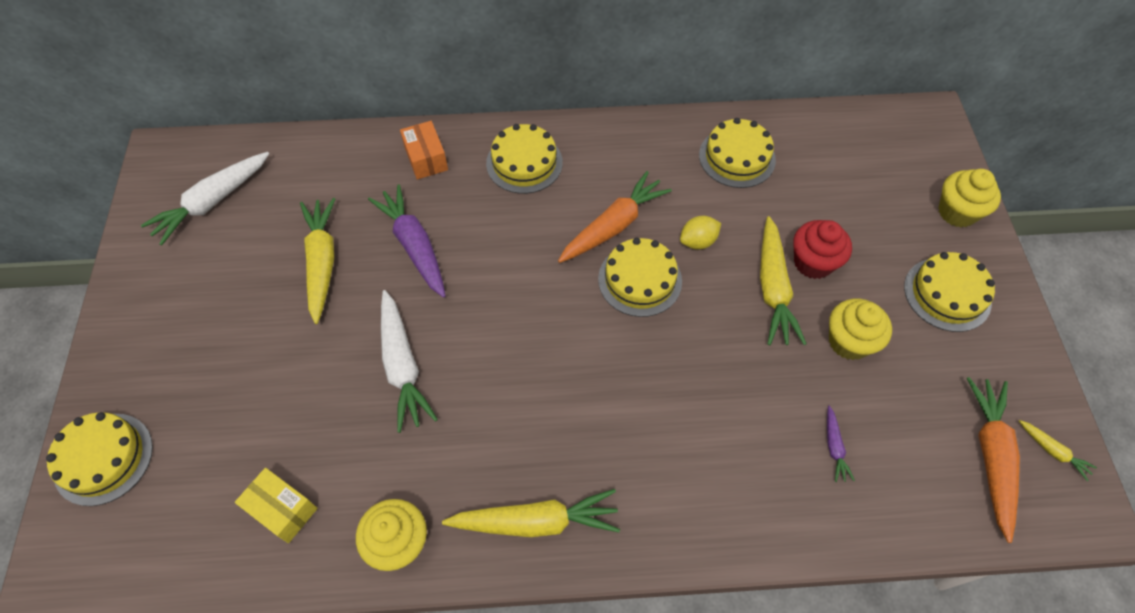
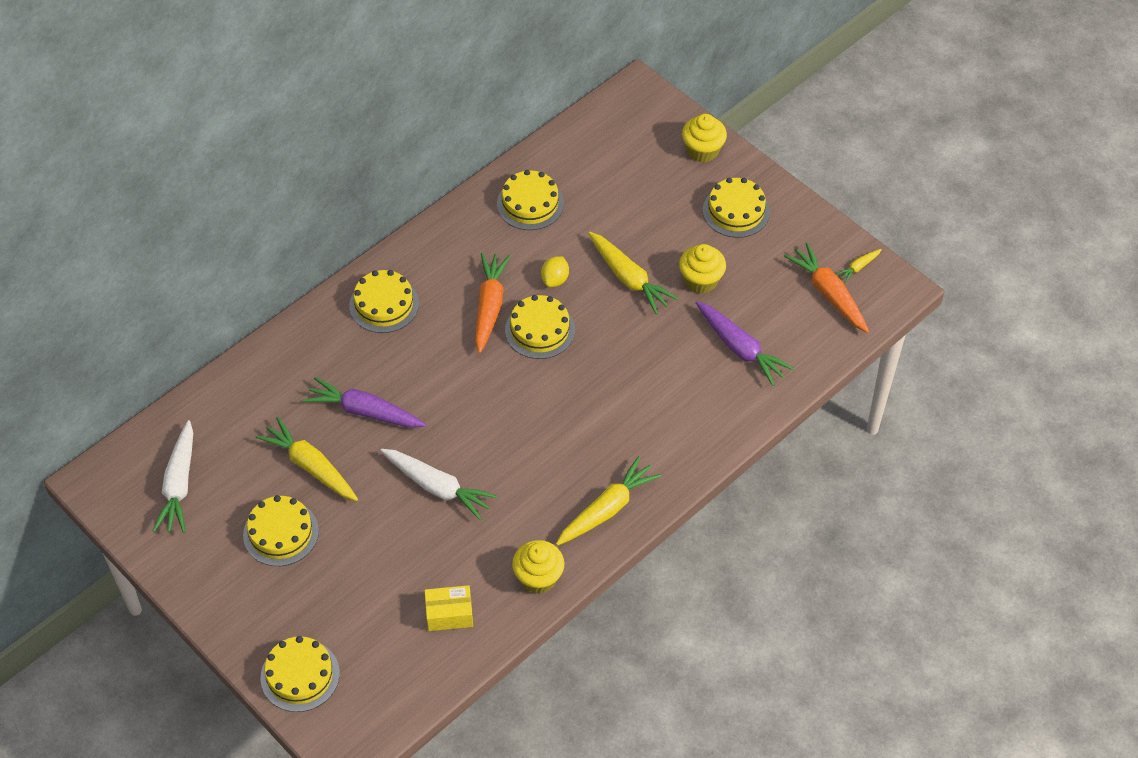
camera: 40 degrees left, 5 degrees down
(236, 305) = (281, 533): none -> yellow cake
(426, 158) = (308, 348): orange box -> none
(813, 262) = (640, 244): red cupcake -> none
(834, 447) = (740, 349): purple carrot -> purple carrot, size x2.10
(1052, 451) = (858, 267): yellow carrot -> yellow carrot turned 135 degrees clockwise

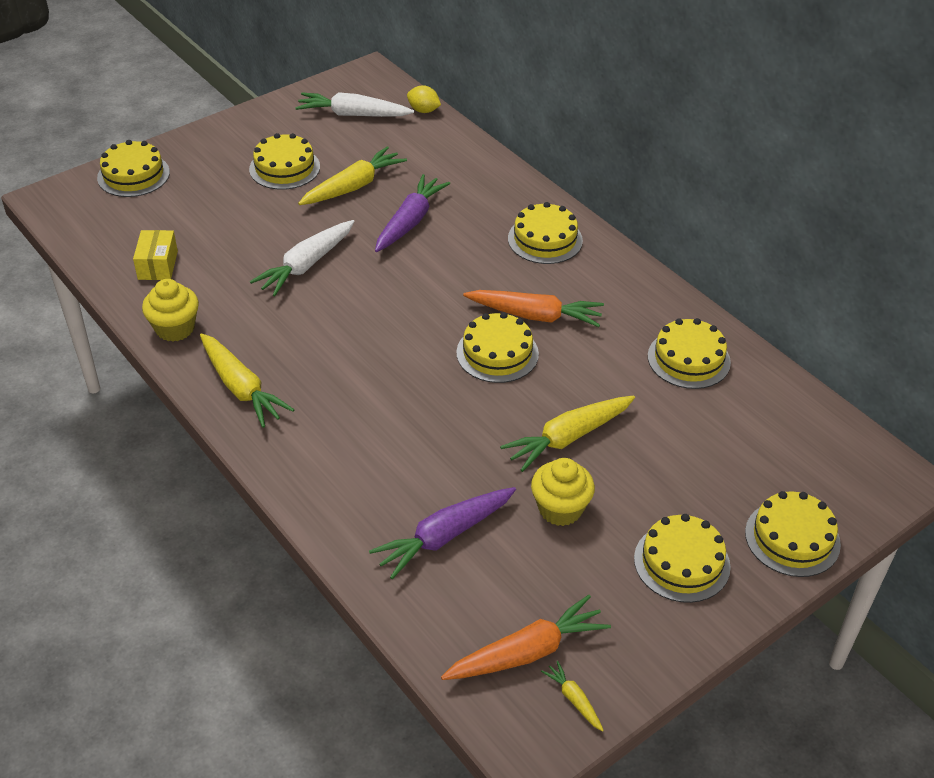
camera: 95 degrees right, 10 degrees down
(555, 279) = (570, 371): yellow lemon -> yellow lemon (423, 110)
(702, 151) = (792, 538): yellow cupcake -> yellow cake

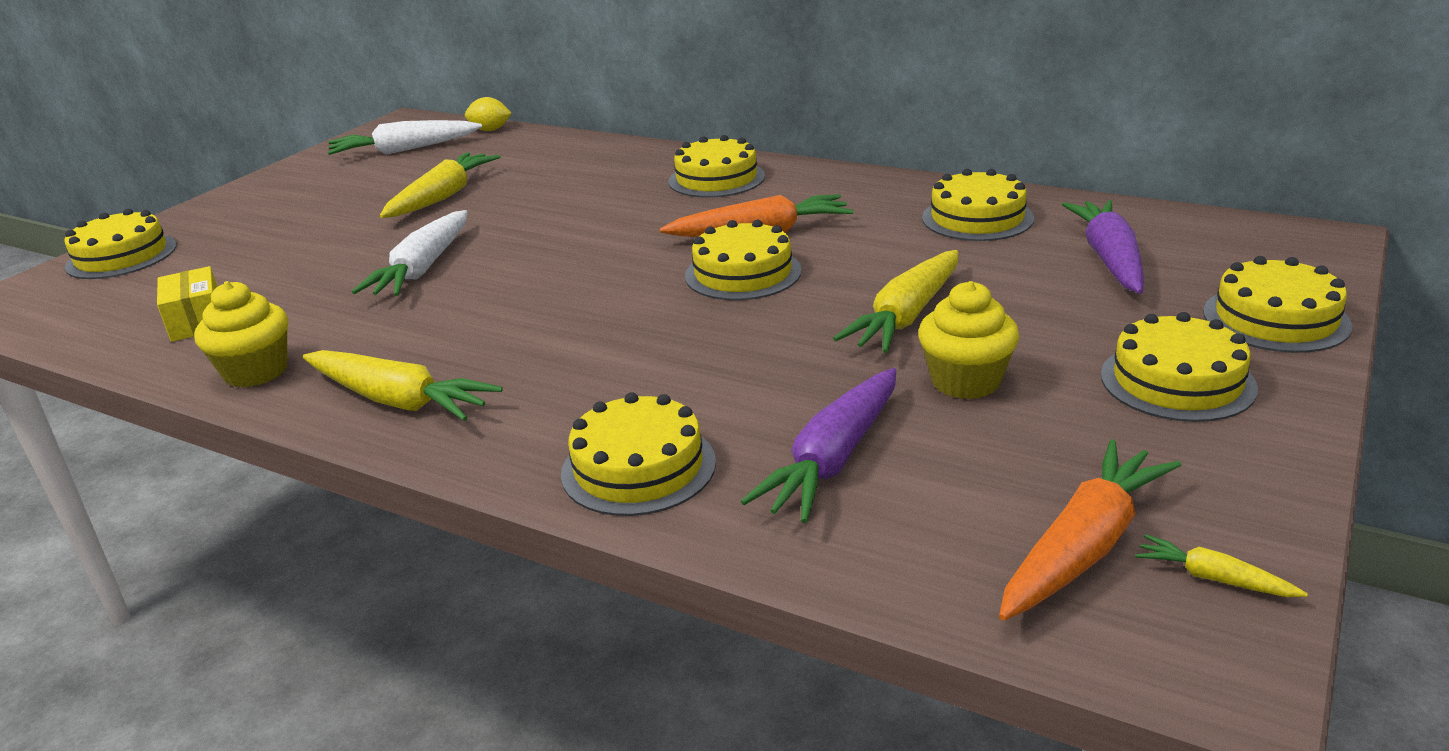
camera: 20 degrees left, 15 degrees down
(284, 168) = (340, 204): yellow cake -> yellow cake (638, 467)
(410, 221) = (538, 204): purple carrot -> purple carrot (1109, 259)

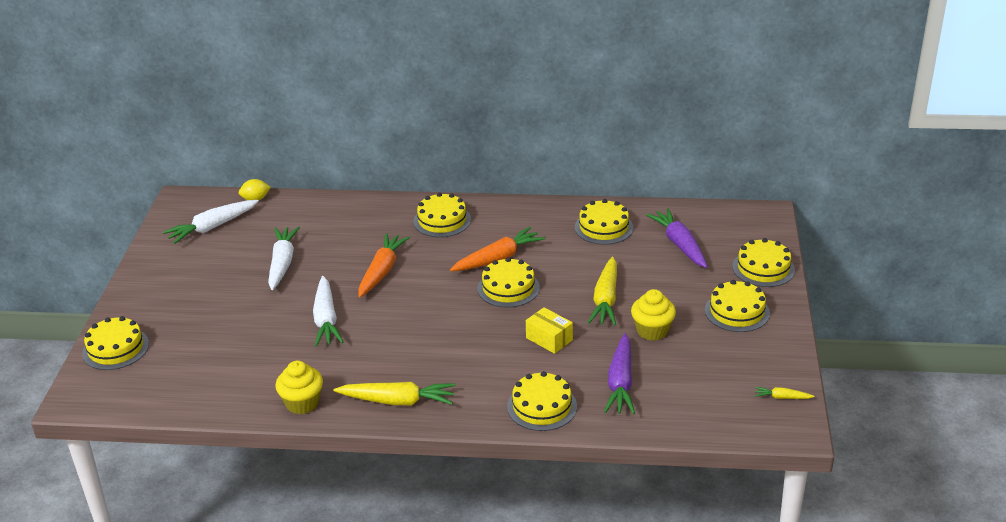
camera: 25 degrees left, 5 degrees up
(197, 321) = (228, 382): yellow box -> yellow box (549, 339)
(443, 197) = (282, 263): yellow carrot -> white carrot
(1084, 547) = (734, 396): orange carrot -> orange carrot (382, 271)

